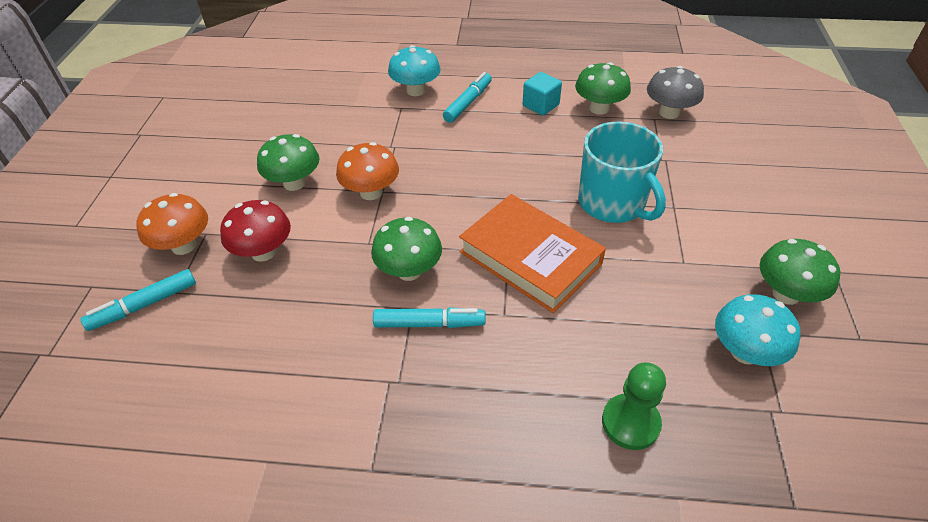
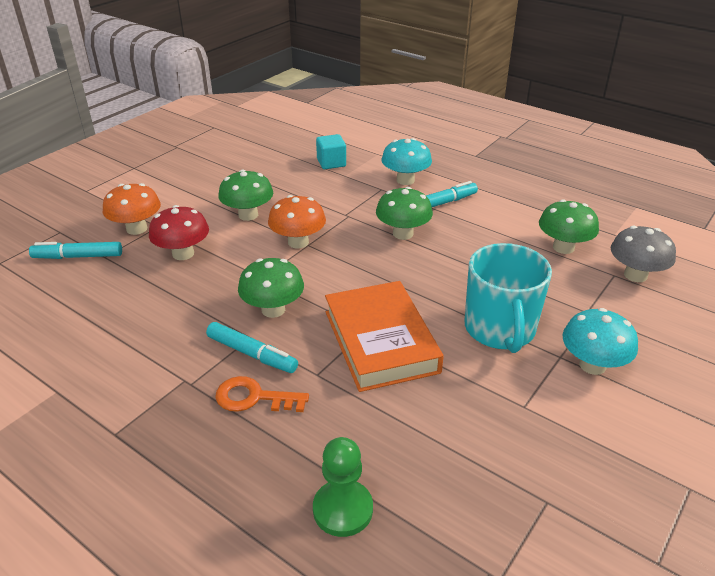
camera: 30 degrees right, 10 degrees down
(469, 364) = (254, 398): none -> orange key
(540, 105) = (507, 226): turquoise cube -> turquoise cube (331, 163)
(745, 352) = (511, 510): turquoise mushroom -> turquoise mushroom (592, 365)
(786, 294) = (609, 482): green mushroom -> green mushroom (403, 233)

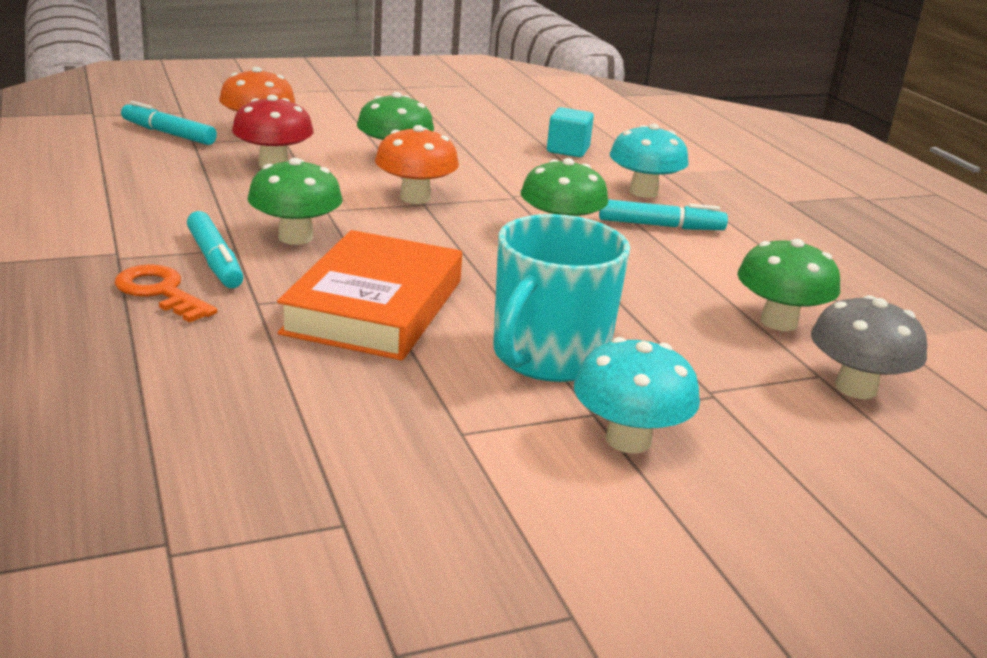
camera: 30 degrees right, 10 degrees down
(343, 509) = (101, 412): green pawn -> none

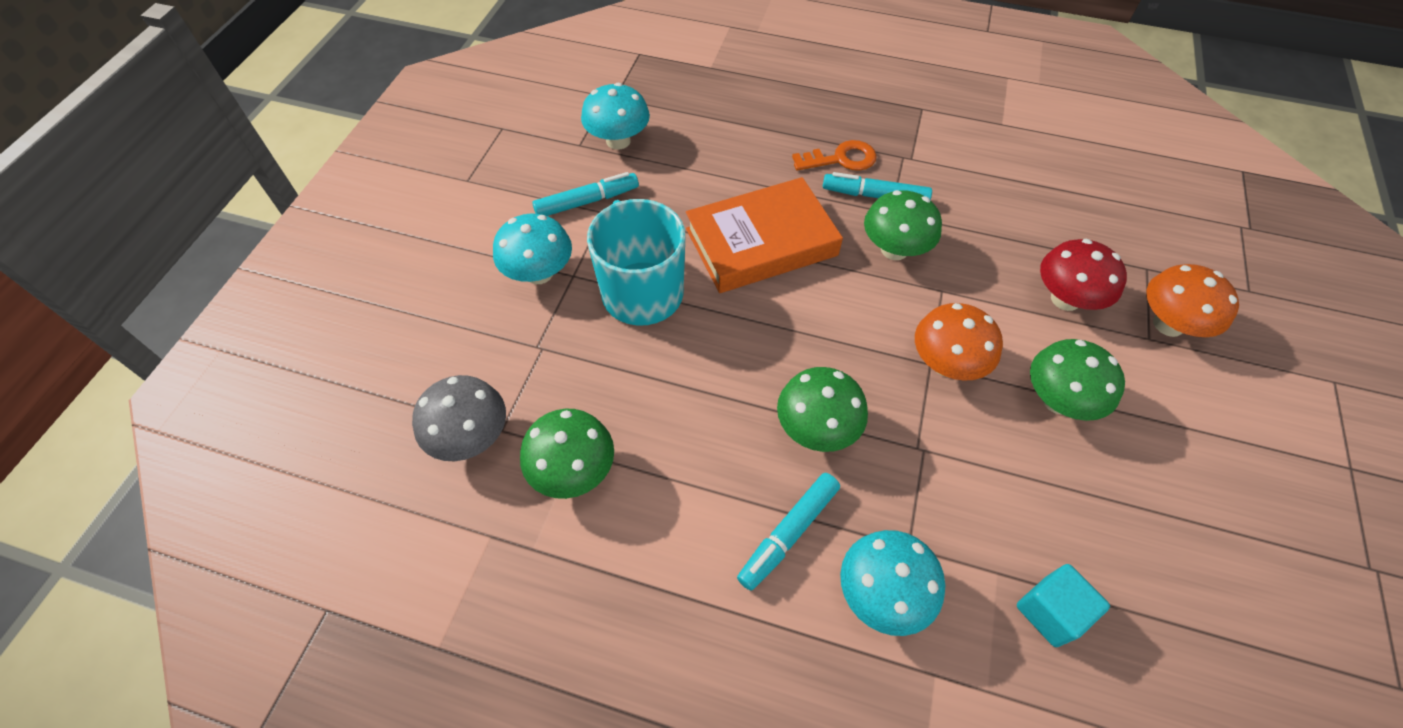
camera: 130 degrees right, 30 degrees up
(168, 133) = (1173, 258): turquoise marker -> turquoise marker (587, 201)
(293, 484) = (618, 141): none -> turquoise mushroom
(375, 307) = (761, 242): orange book -> orange book turned 75 degrees counterclockwise

